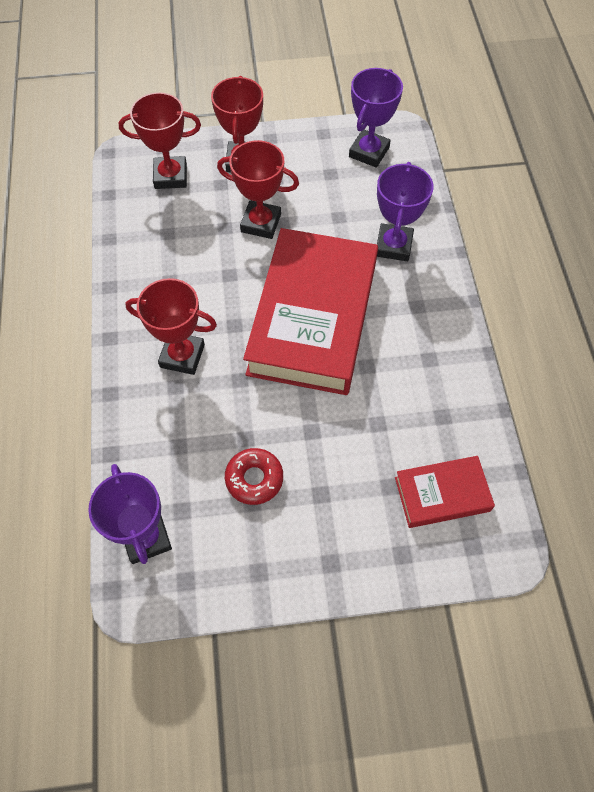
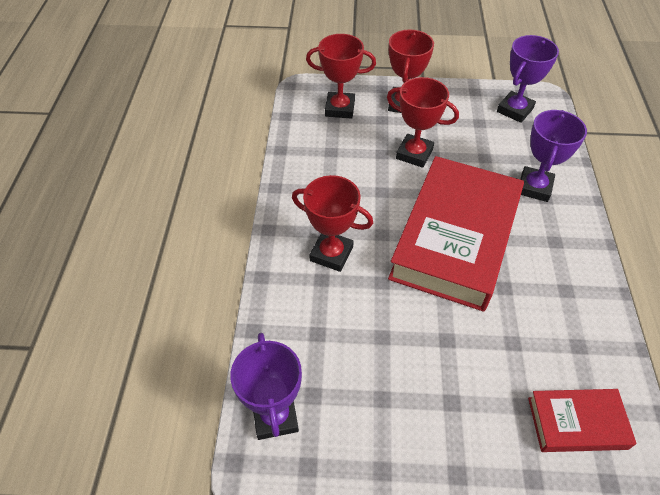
camera: 10 degrees right, 10 degrees down
(254, 479) = (387, 376): red donut -> none

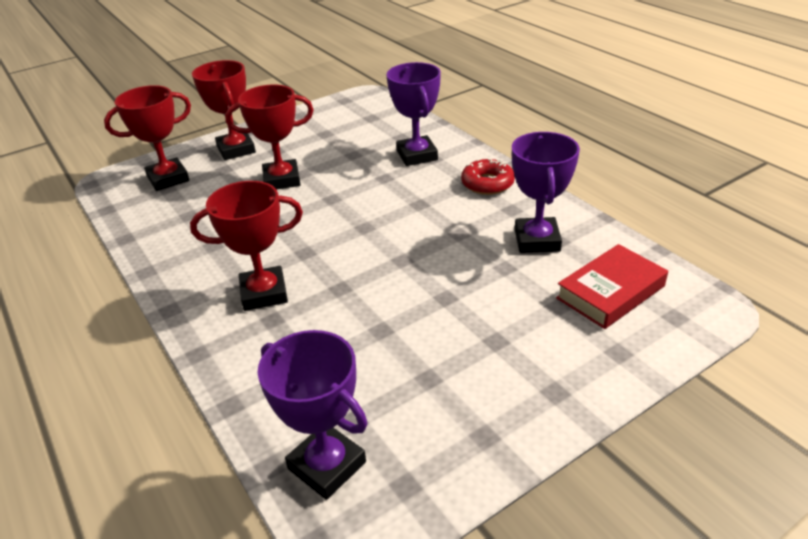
camera: 35 degrees left, 15 degrees down
(455, 238) = (381, 221): red book -> none
(515, 110) = (349, 113): purple trophy -> purple trophy (537, 240)
(568, 251) = (487, 183): none -> red donut

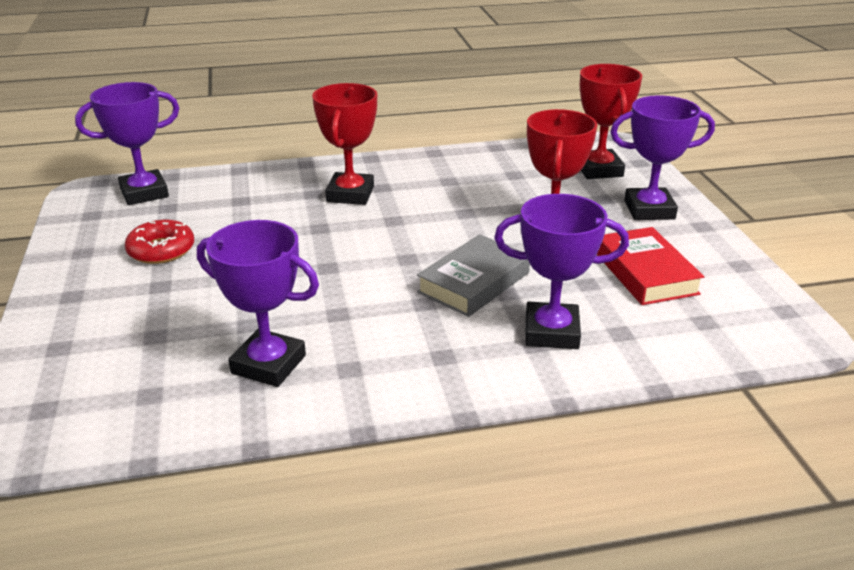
camera: 110 degrees right, 5 degrees down
(236, 150) = (649, 210): red trophy -> purple trophy
(380, 192) = (474, 282): none -> grey book
(487, 183) = (428, 370): red donut -> red donut (161, 250)
(610, 292) = (129, 380): red book -> red book (645, 273)

